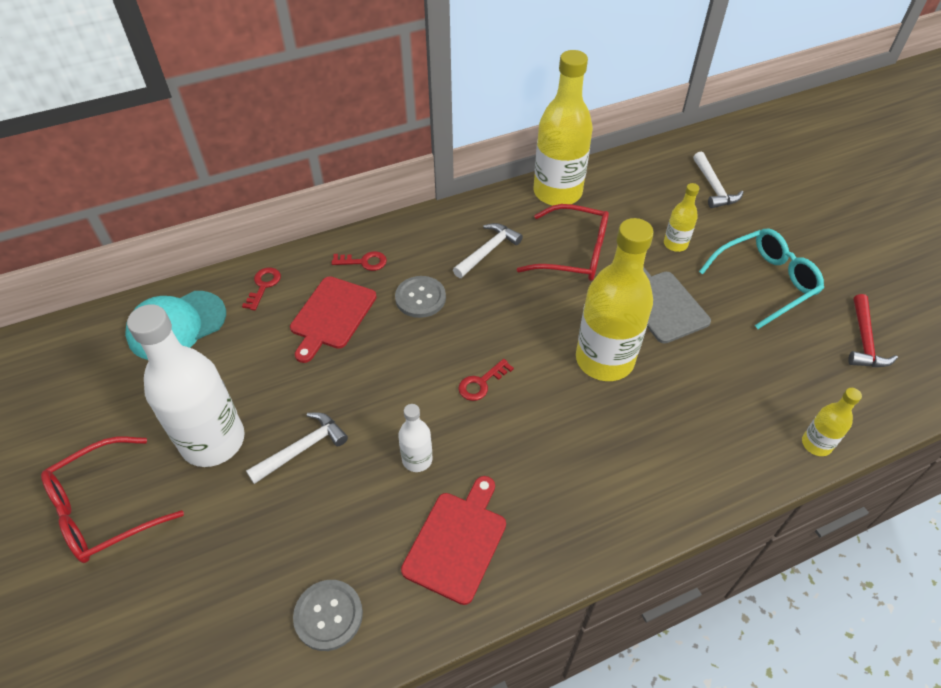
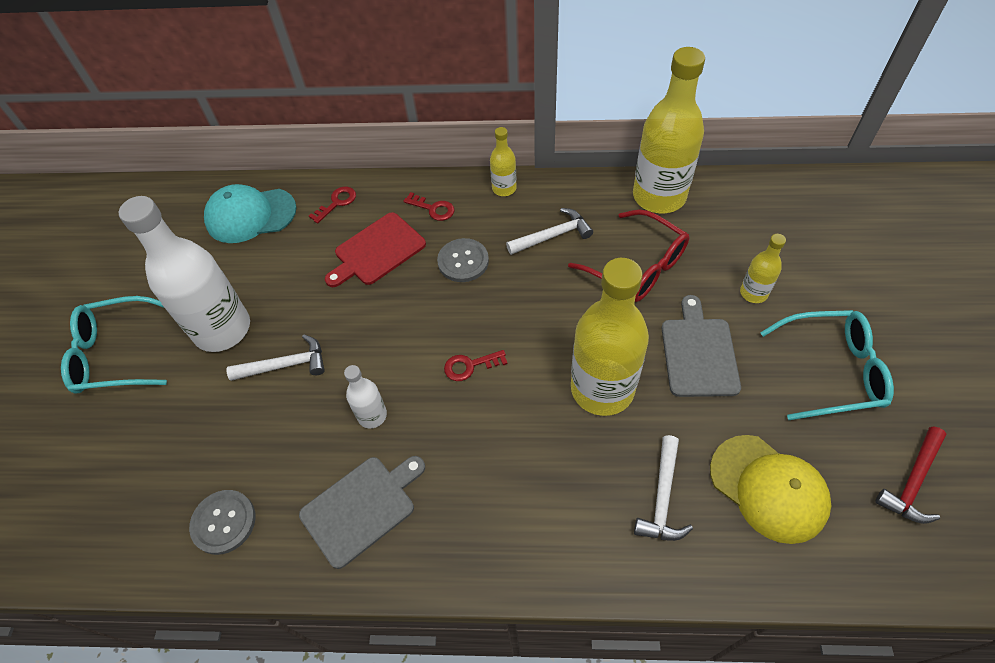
camera: 30 degrees right, 5 degrees up
(105, 508) = (117, 354): red glasses -> turquoise glasses
(457, 542) = (362, 507): red cutting board -> grey cutting board
(714, 187) = (838, 243): white hammer -> white hammer (662, 498)
(773, 385) = (768, 488): none -> yellow cap
(816, 444) = (777, 573): yellow bottle -> yellow bottle (504, 188)

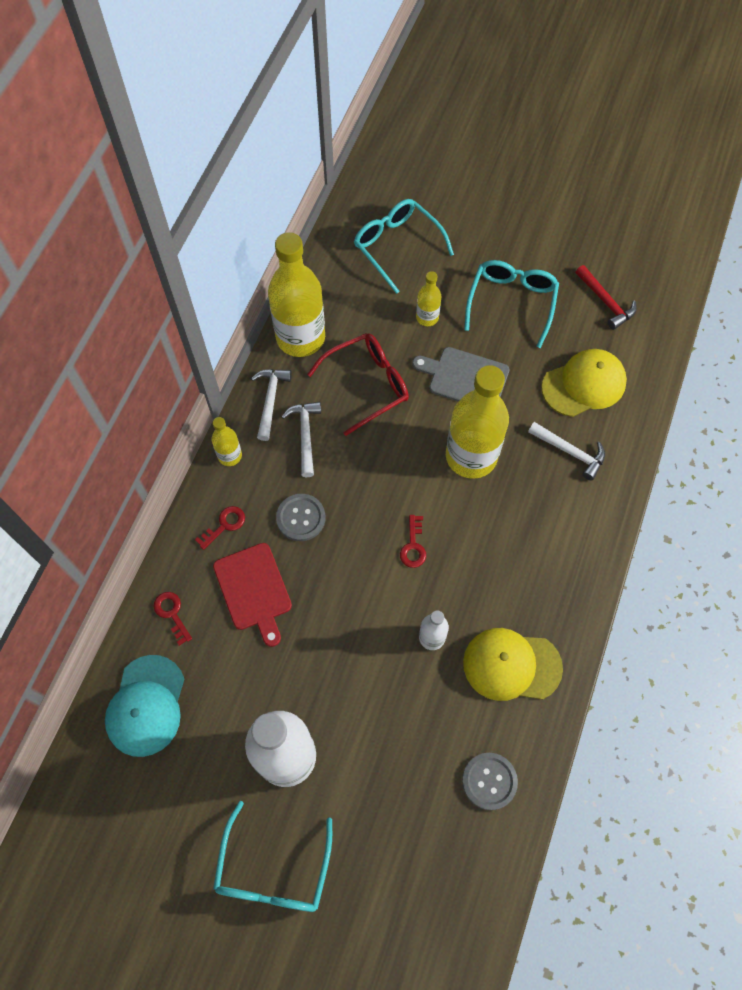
camera: 75 degrees left, 10 degrees up
(286, 365) = (352, 702): white hammer -> white hammer (270, 400)
(362, 507) = (511, 665): grey cutting board -> yellow cap
(824, 239) = (397, 247): none -> turquoise glasses

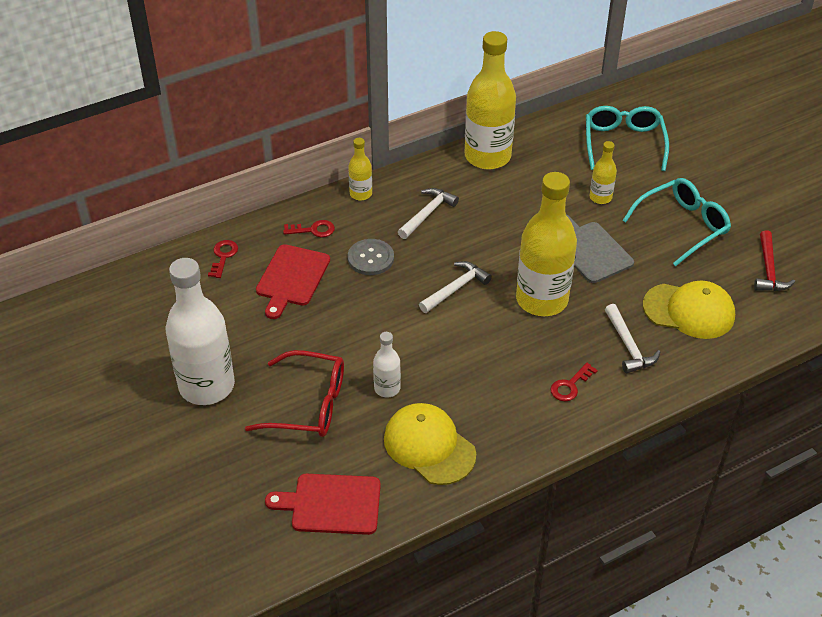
camera: 40 degrees right, 20 degrees down
(146, 706) = (150, 295): turquoise cap -> none
(270, 400) = (425, 179): white hammer -> white hammer (456, 288)
(273, 868) = (126, 442): turquoise glasses -> none
(366, 385) = (506, 211): red glasses -> red glasses (307, 404)
(413, 546) = (435, 325): red key -> red key (570, 385)
(489, 781) = (331, 504): grey button -> red cutting board

